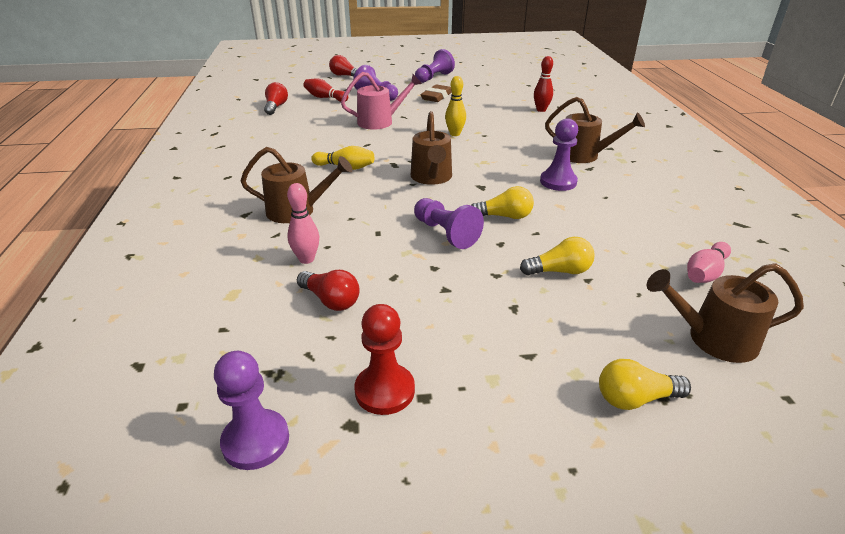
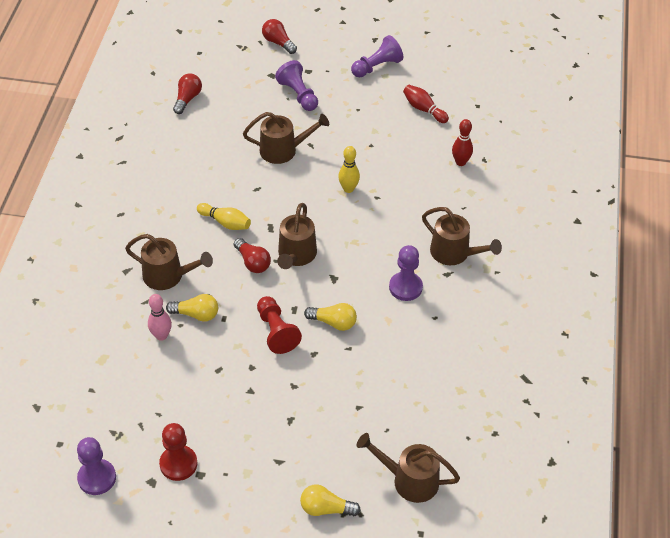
camera: 15 degrees right, 15 degrees up
(325, 98) = (242, 89): red bowling pin -> red bowling pin (424, 109)
(331, 300) = (167, 382): red light bulb -> red light bulb (252, 262)
(380, 122) = (284, 150): pink watering can -> brown watering can
(436, 97) = (361, 111): brown eraser -> none
(446, 233) = (276, 332): purple pawn -> red pawn
(559, 271) = (342, 394): yellow light bulb -> yellow light bulb (196, 314)
(705, 273) = (451, 423): pink bowling pin -> none

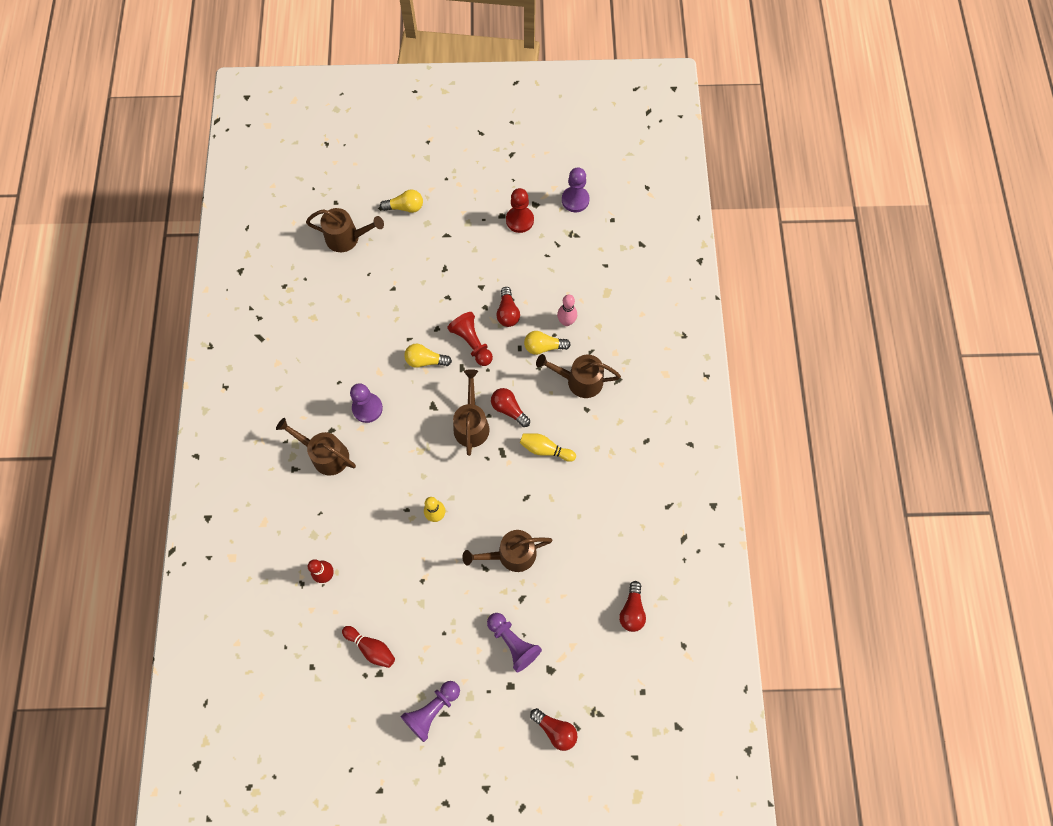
camera: 170 degrees right, 20 degrees up
(226, 356) = (507, 313): none -> red light bulb

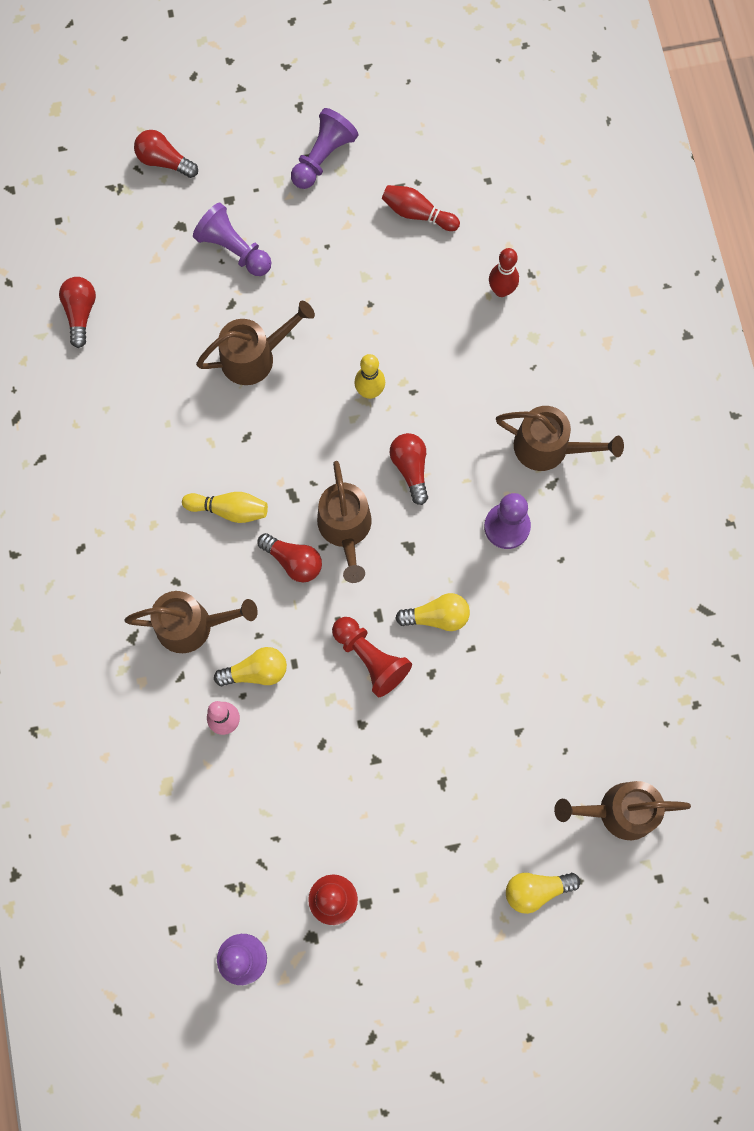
camera: 170 degrees right, 5 degrees up
(507, 313) = (323, 721): red light bulb -> red light bulb (410, 468)

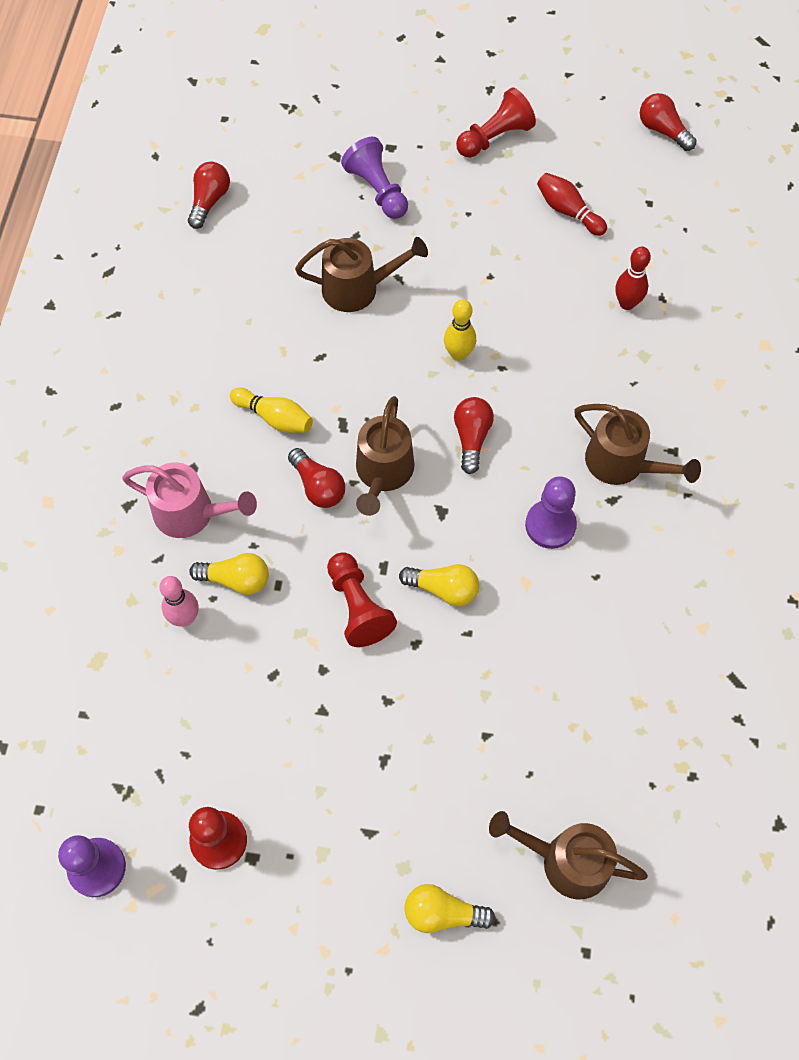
camera: 20 degrees right, 10 degrees down
(164, 161) = (343, 98): red light bulb -> red light bulb (662, 130)
(193, 625) = (192, 513): brown watering can -> pink watering can
(323, 157) = (495, 137): purple pawn -> red pawn

